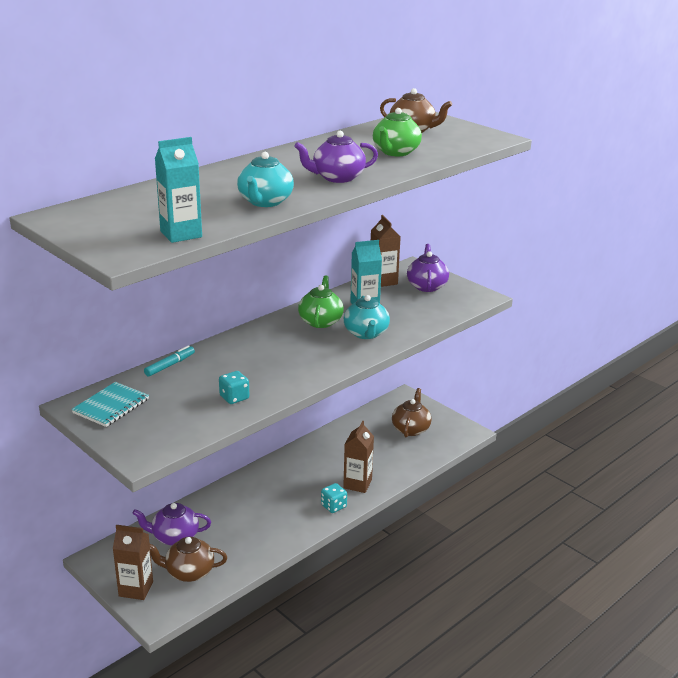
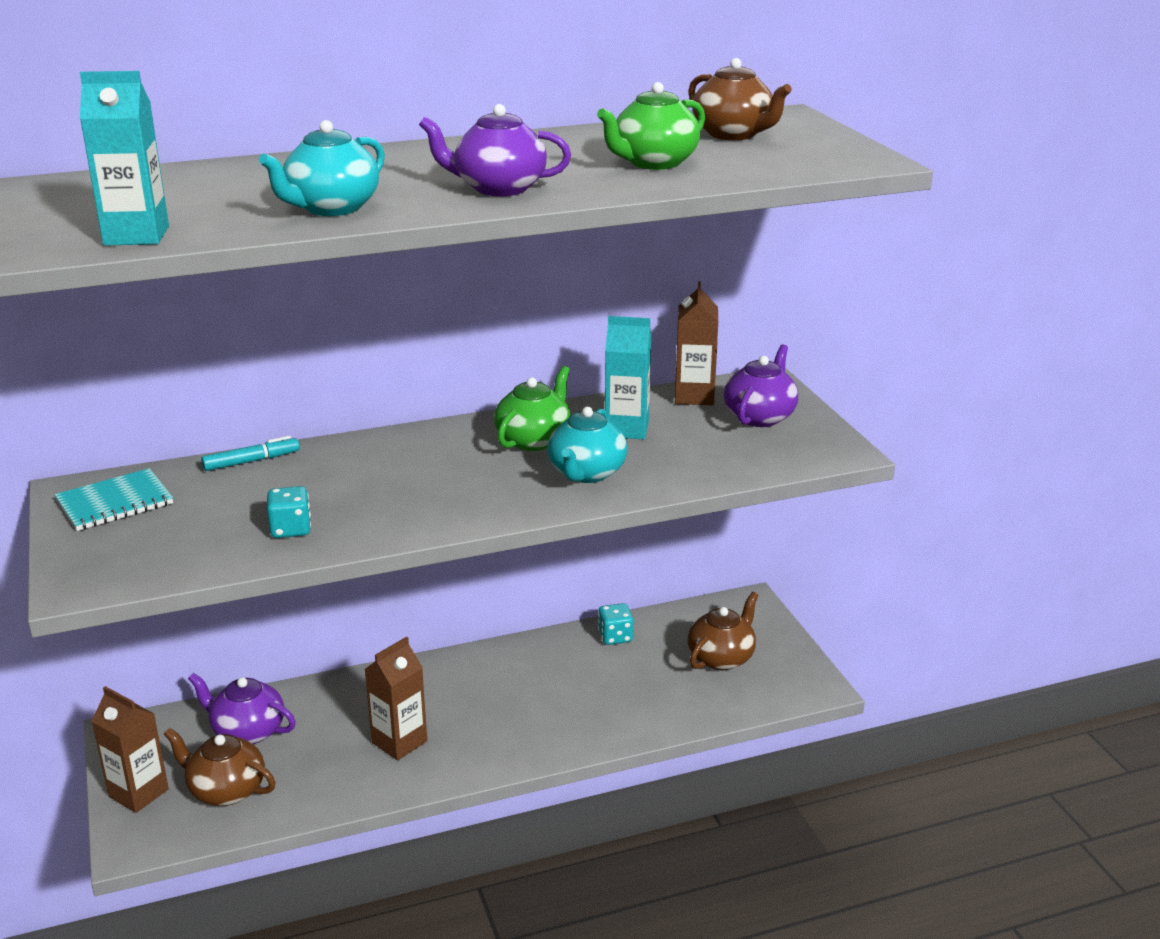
camera: 25 degrees right, 0 degrees up
(333, 506) = (507, 750): turquoise dice -> turquoise dice (615, 637)
(357, 484) = (570, 724): brown carton -> brown carton (399, 742)

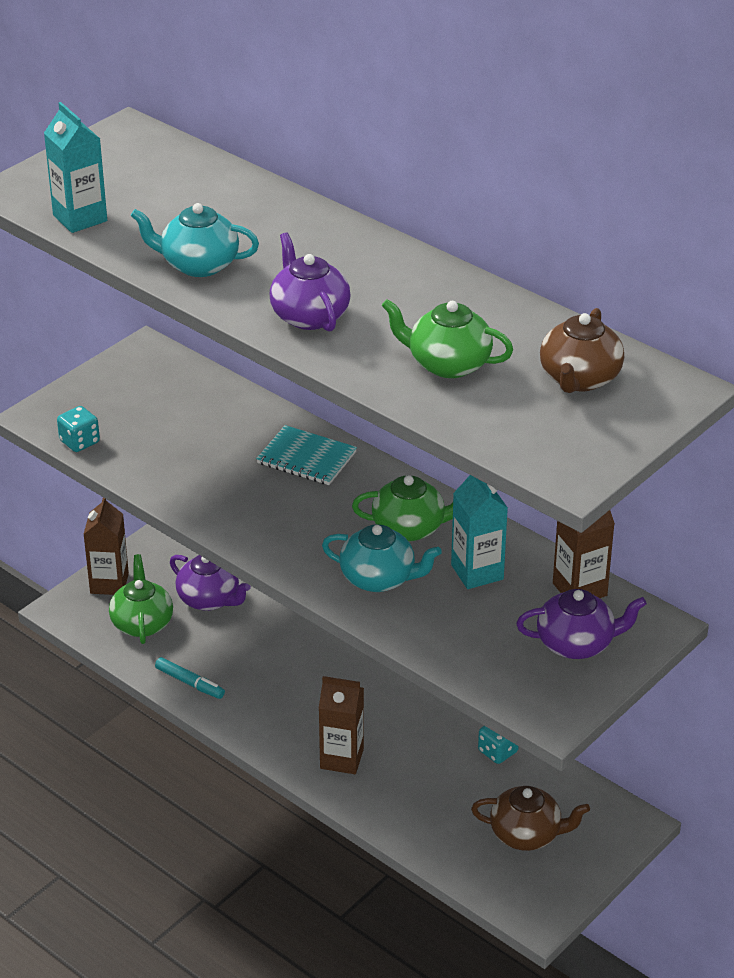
camera: 60 degrees right, 10 degrees up
(115, 503) = (145, 376): turquoise notebook -> turquoise notebook (306, 458)
(226, 790) = (142, 623): brown teapot -> green teapot
(247, 731) = (209, 599): purple teapot -> purple teapot turned 135 degrees clockwise
(251, 461) = (251, 405): turquoise marker -> turquoise marker (190, 683)
(291, 529) = (174, 469): turquoise dice -> turquoise dice (79, 442)
(399, 742) = (258, 685): brown carton -> brown carton (342, 758)
(586, 473) = (379, 578): turquoise teapot -> turquoise teapot turned 150 degrees counterclockwise

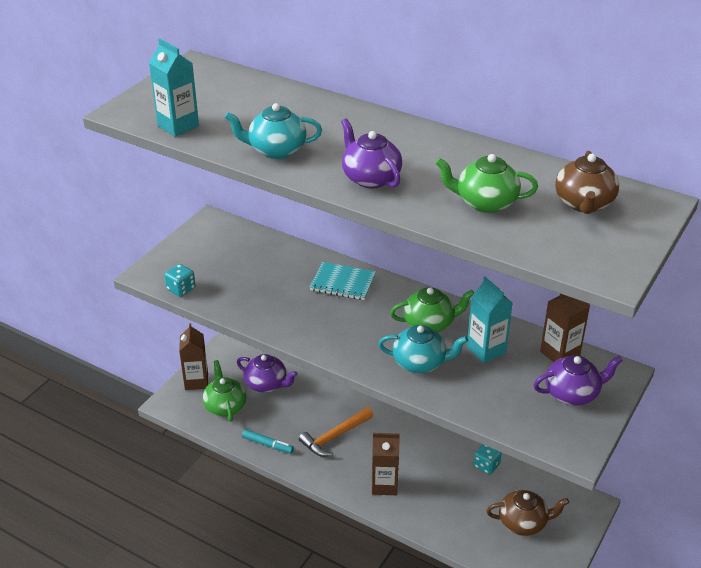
camera: 10 degrees left, 0 degrees up
(289, 684) = (335, 437): none -> orange hammer

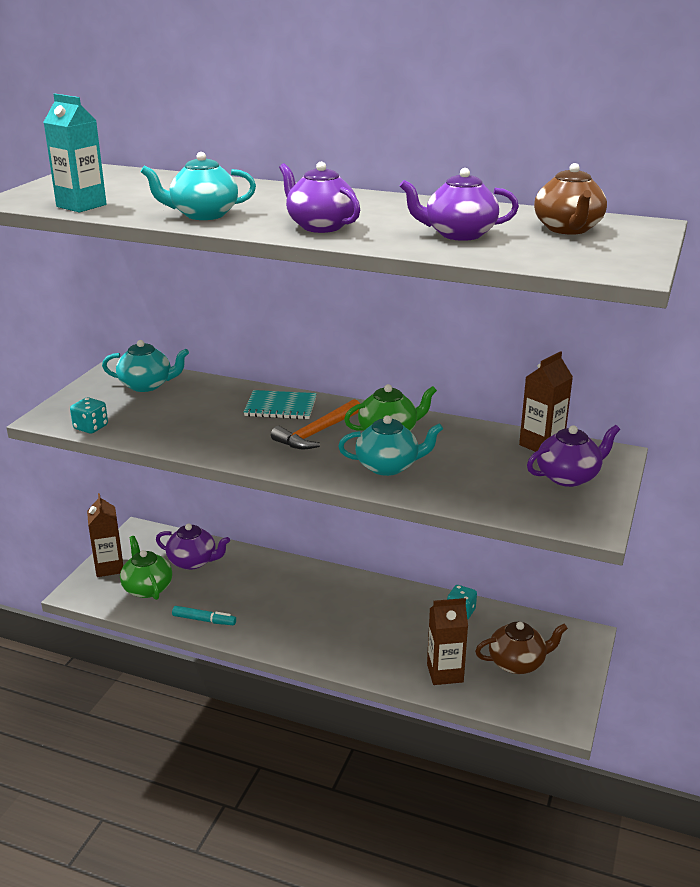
camera: 10 degrees left, 10 degrees down
(233, 244) = (147, 385): none -> turquoise teapot
(335, 437) = (282, 603): orange hammer -> orange hammer (317, 433)
(384, 485) = (349, 644): brown carton -> brown carton (445, 673)
(485, 202) = (459, 234): green teapot -> purple teapot
(486, 350) = (459, 449): turquoise carton -> none

